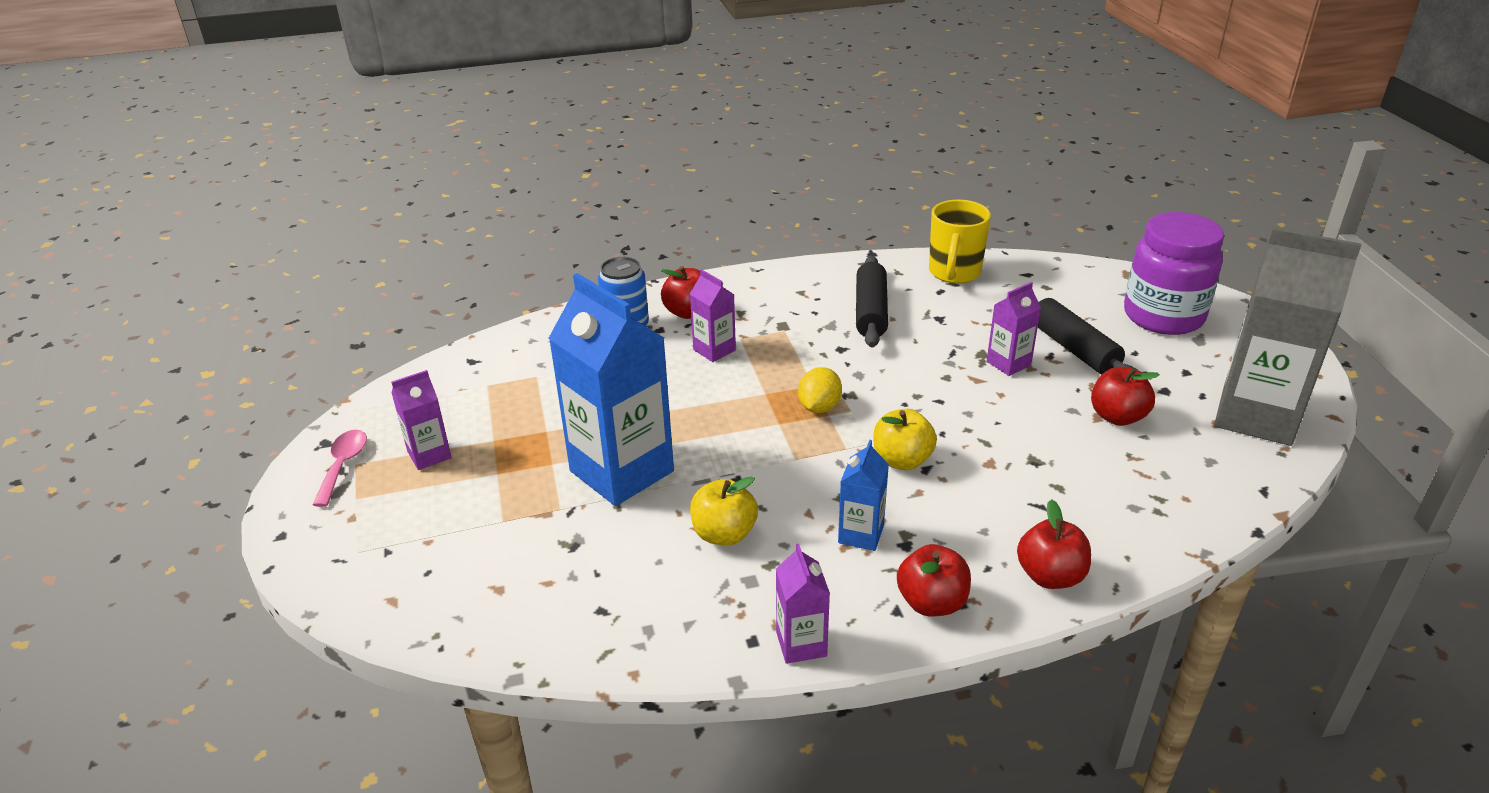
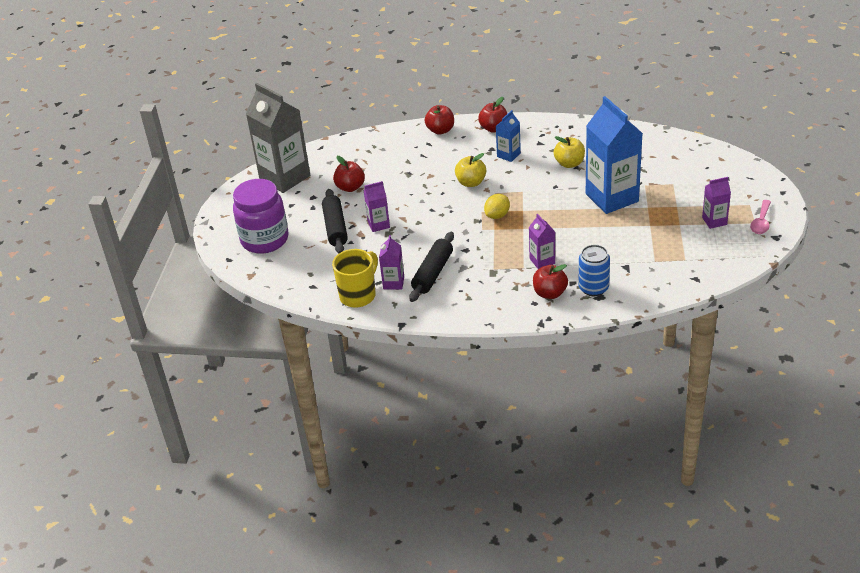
camera: 160 degrees left, 5 degrees up
(801, 644) = (552, 123): purple carton -> purple carton (393, 283)

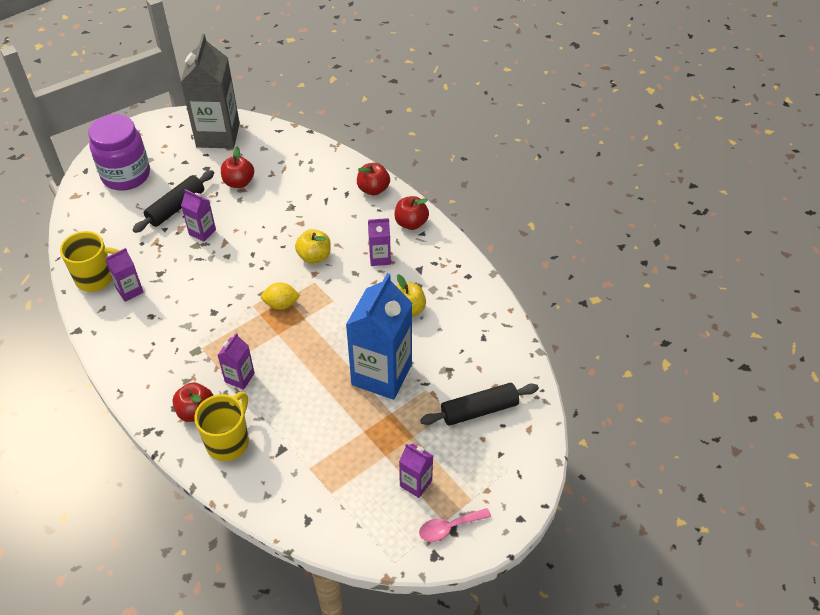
camera: 45 degrees right, 10 degrees up
(433, 273) = (162, 309): black rolling pin -> black rolling pin (479, 410)
(508, 155) = (380, 258): blue carton -> purple carton
(593, 288) = (228, 441): blue can -> yellow mug

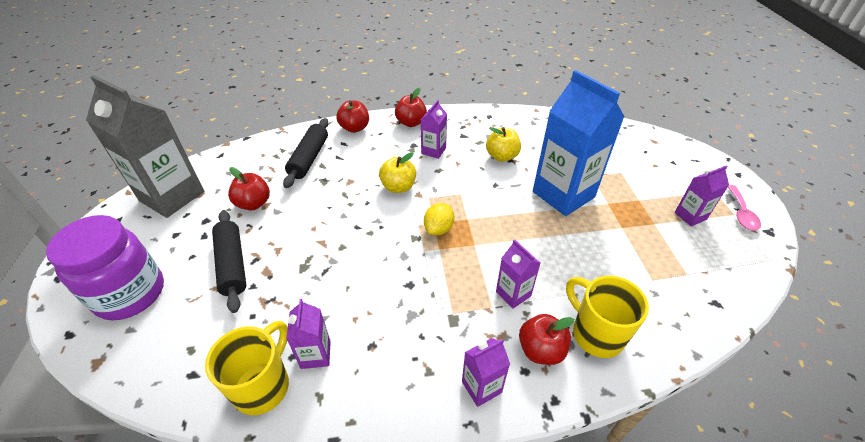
camera: 60 degrees left, 5 degrees down
(202, 232) = (290, 255): purple carton -> purple carton (481, 387)
(479, 410) = (626, 157): black rolling pin -> black rolling pin (309, 158)

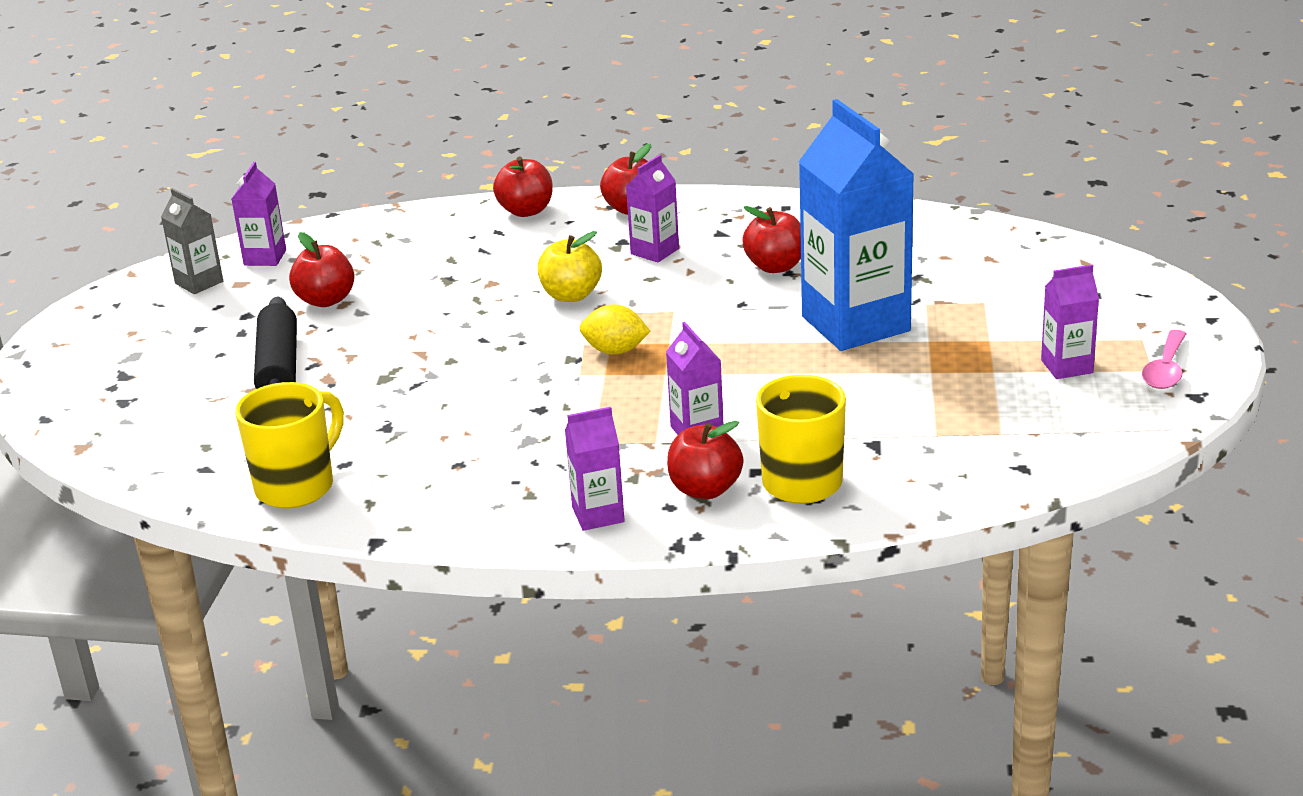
camera: 15 degrees right, 15 degrees down
(130, 294) = (128, 386): purple jar -> none
(172, 196) = (199, 282): grey carton -> grey carton, size x0.47
(309, 158) = (432, 248): black rolling pin -> none
(315, 354) = (376, 465): purple carton -> purple carton (265, 257)
(439, 229) = (615, 351): yellow lemon -> yellow lemon turned 60 degrees clockwise
(502, 156) = (775, 266): yellow apple -> red apple

